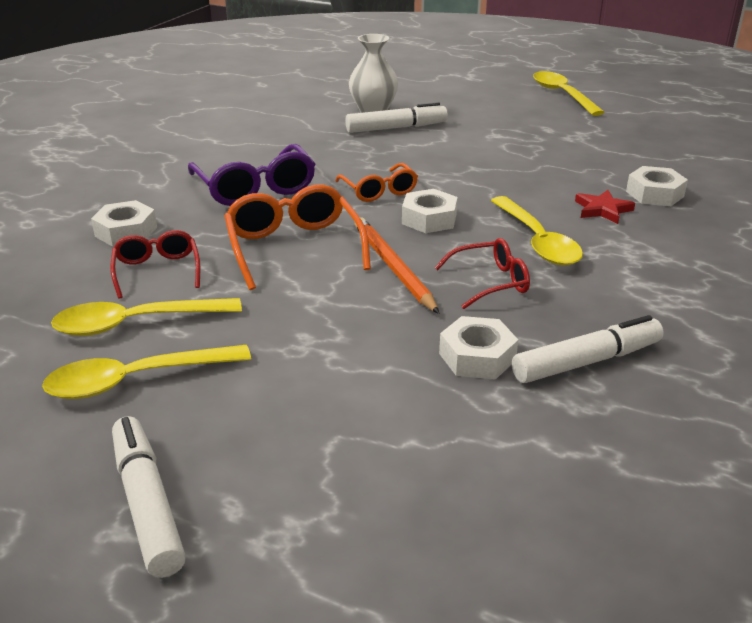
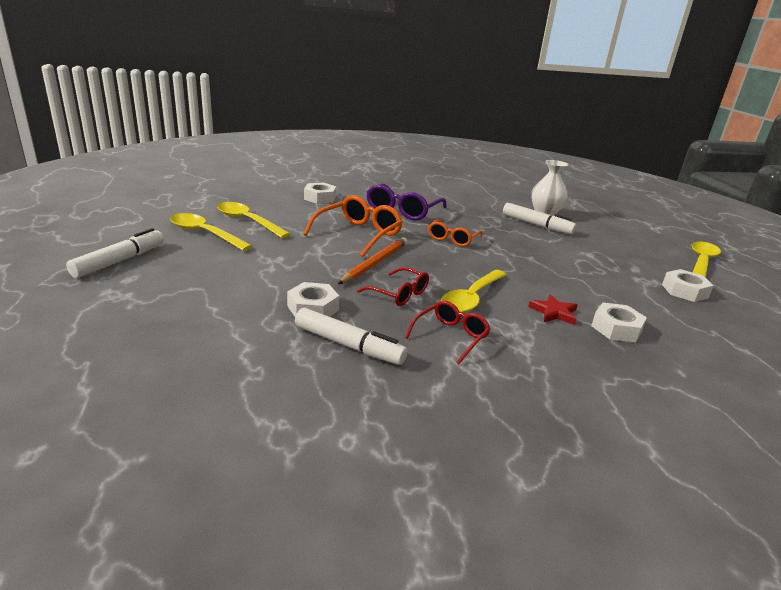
camera: 50 degrees right, 5 degrees down
(157, 271) = (295, 213): red glasses -> red glasses (451, 336)
(429, 219) = (444, 260): white nut -> white nut (684, 291)

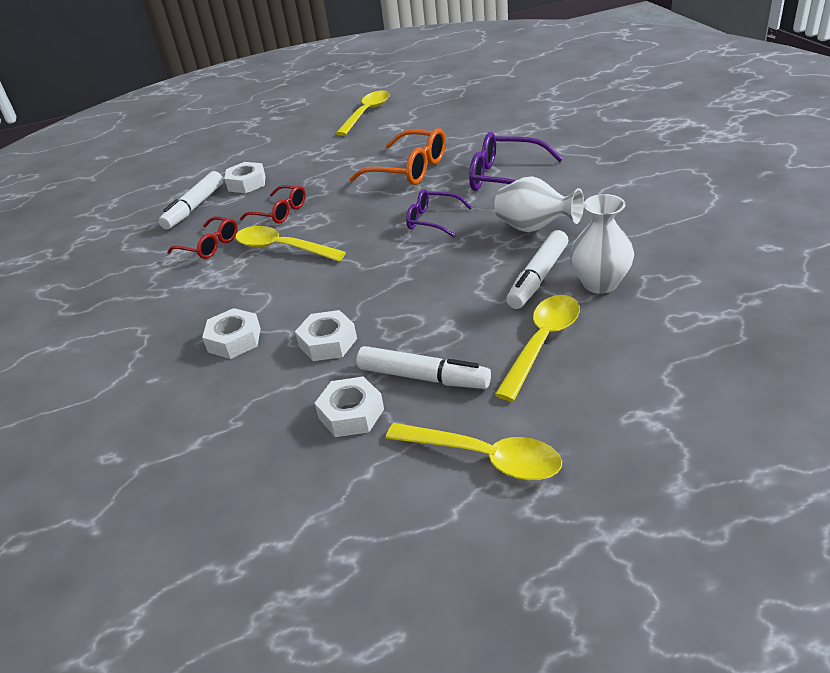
camera: 90 degrees right, 10 degrees up
(120, 261) = (302, 106): white marker -> white marker (423, 377)
(248, 221) = (406, 119): yellow spoon -> yellow spoon (542, 343)
(320, 198) = (504, 130): white nut -> white nut (328, 342)
(375, 263) = (342, 190): orange pencil -> none
(399, 294) = (280, 212): red glasses -> red glasses turned 90 degrees counterclockwise
(452, 239) = (432, 220): orange glasses -> purple glasses
(478, 216) = (534, 228): none -> white vase
(554, 312) = (263, 298): red star -> none

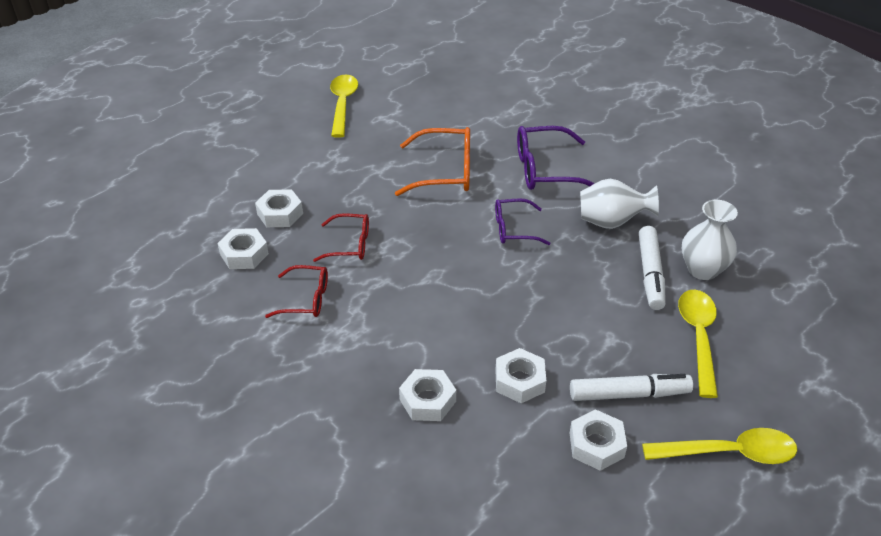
camera: 30 degrees left, 5 degrees up
(194, 207) = (244, 254): white marker -> white nut
(282, 248) = (389, 287): yellow spoon -> none

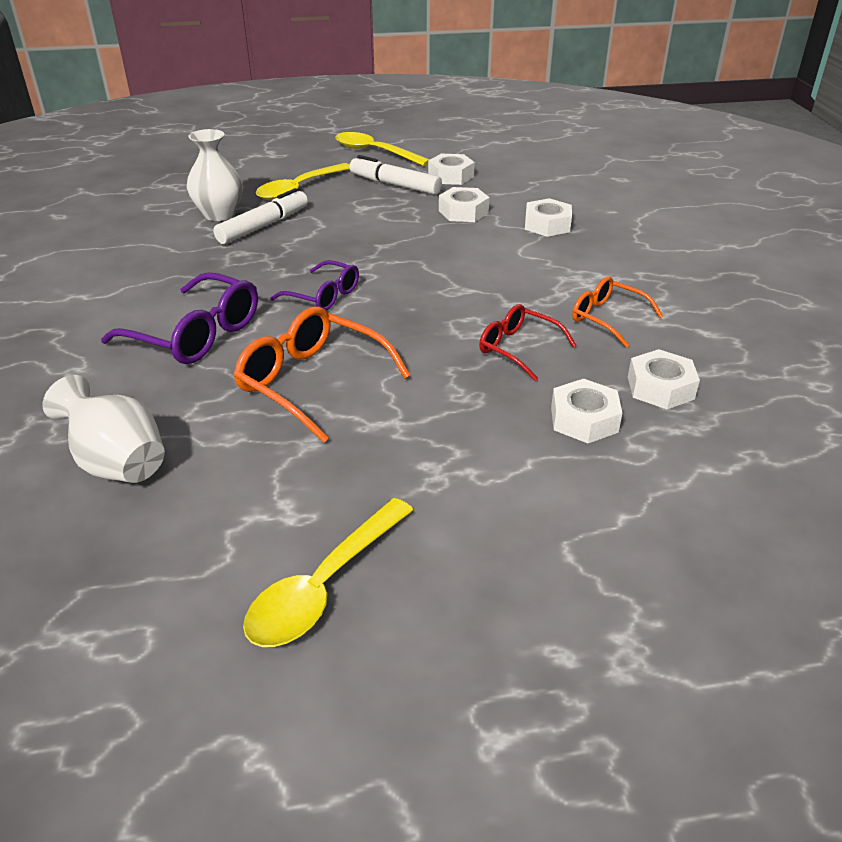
camera: 145 degrees left, 5 degrees down
(306, 299) = (607, 318): red glasses -> orange glasses
(611, 222) = (225, 266): white vase -> white vase (118, 464)

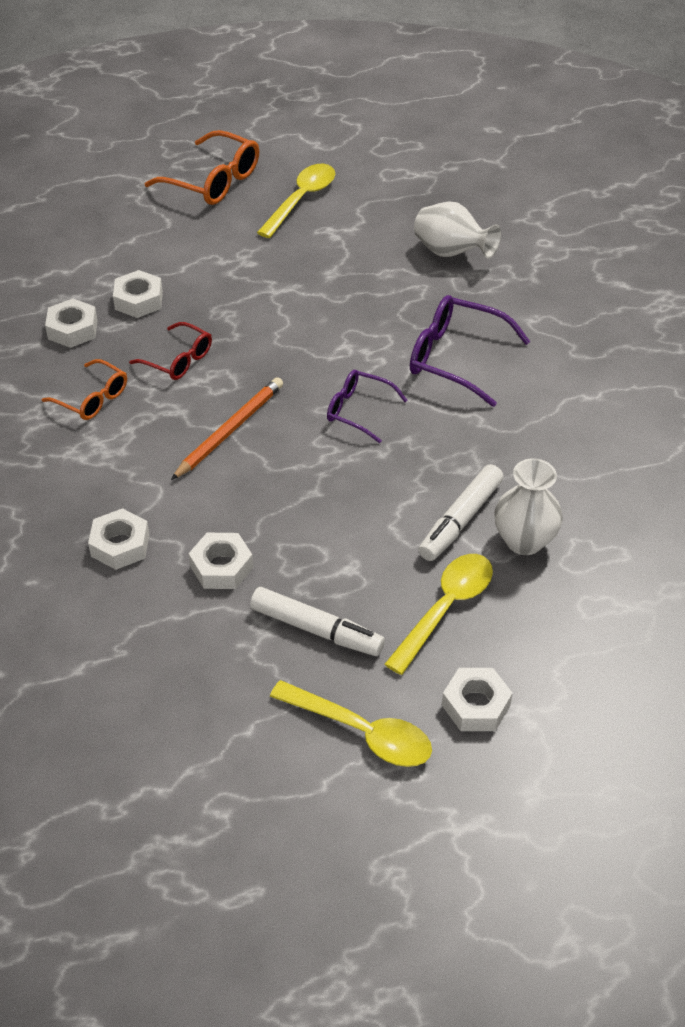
camera: 175 degrees right, 10 degrees up
(311, 382) = (343, 318): orange glasses -> orange glasses (213, 181)
(450, 176) = (238, 661): white nut -> white nut (476, 705)
(457, 287) = (229, 430): none -> orange pencil

